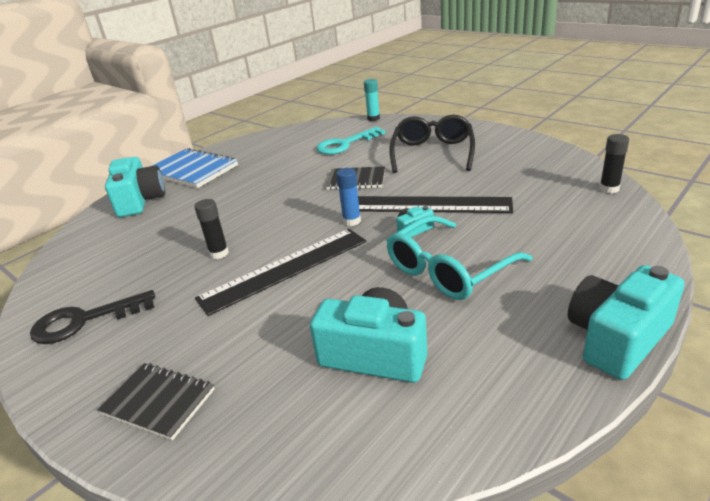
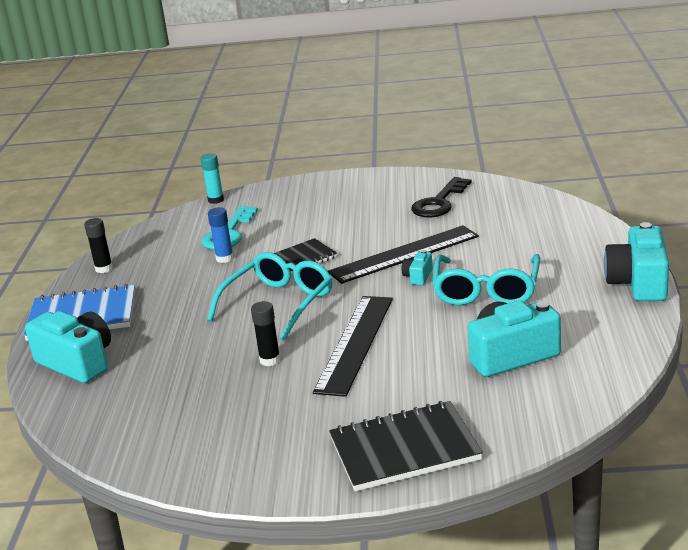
camera: 40 degrees left, 5 degrees down
(84, 321) = (234, 452): black key -> black key (439, 203)
(159, 402) = (404, 449): black notebook -> black notebook, size x1.58
(292, 209) = (278, 304): none -> turquoise glasses
(351, 221) = (353, 291): blue glue stick -> blue glue stick (224, 258)
(432, 153) = (337, 213): black glasses -> none
(609, 189) = (526, 195): black glue stick -> black glue stick (104, 269)

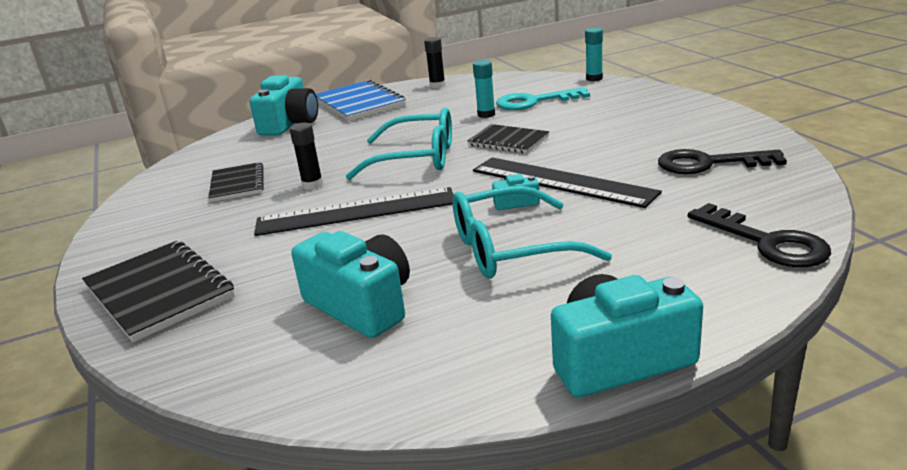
camera: 65 degrees right, 0 degrees up
(211, 403) = (237, 184): none -> black notebook
(224, 258) = (486, 114): blue glue stick -> turquoise glue stick
(557, 215) = (767, 242): none -> black key

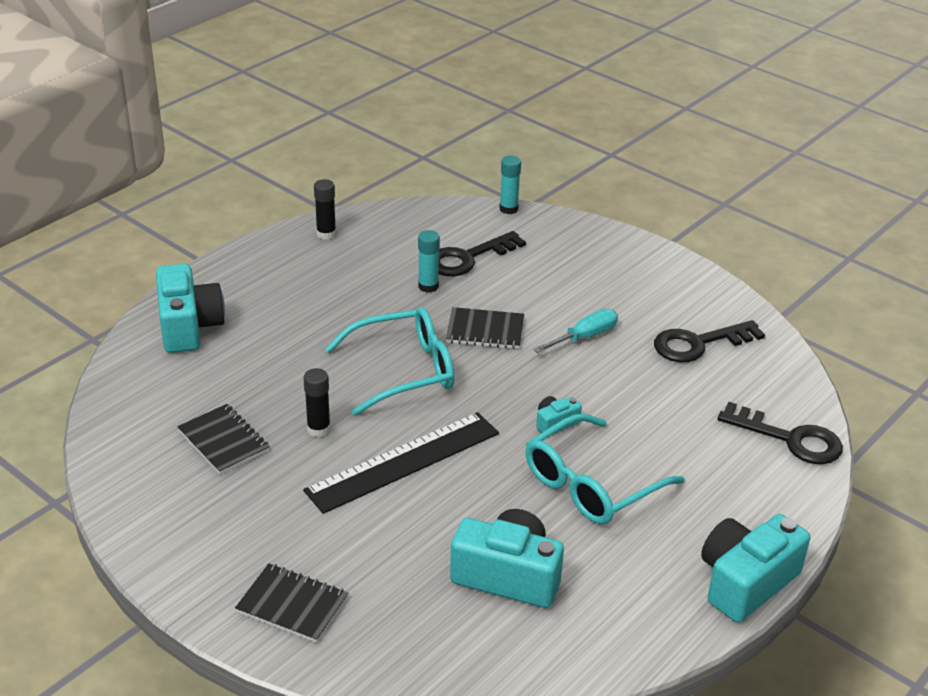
camera: 30 degrees left, 10 degrees up
(159, 292) = (292, 605): black notebook -> black notebook, size x0.63
(359, 103) = (250, 277): blue notebook -> none
(534, 102) = (468, 258): turquoise key -> black key
(562, 181) = (580, 387): black ruler -> none
(595, 151) = (584, 337): none -> turquoise screwdriver

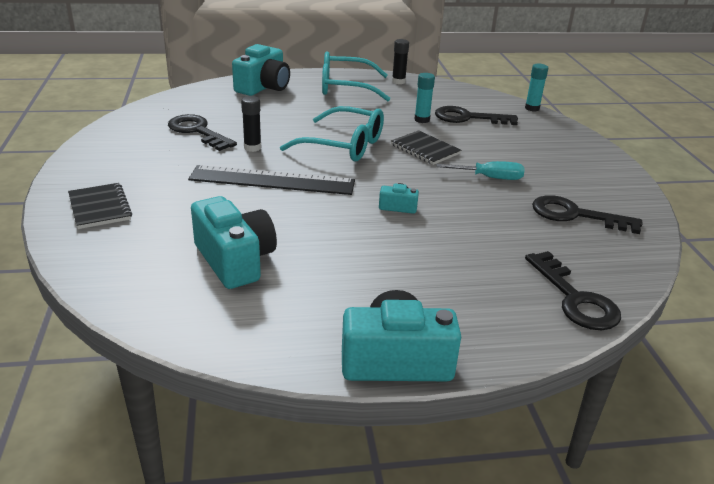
camera: 40 degrees right, 5 degrees down
(224, 441) = (197, 131): black notebook -> black key
(592, 484) = (371, 246): turquoise glasses -> turquoise glasses (346, 87)

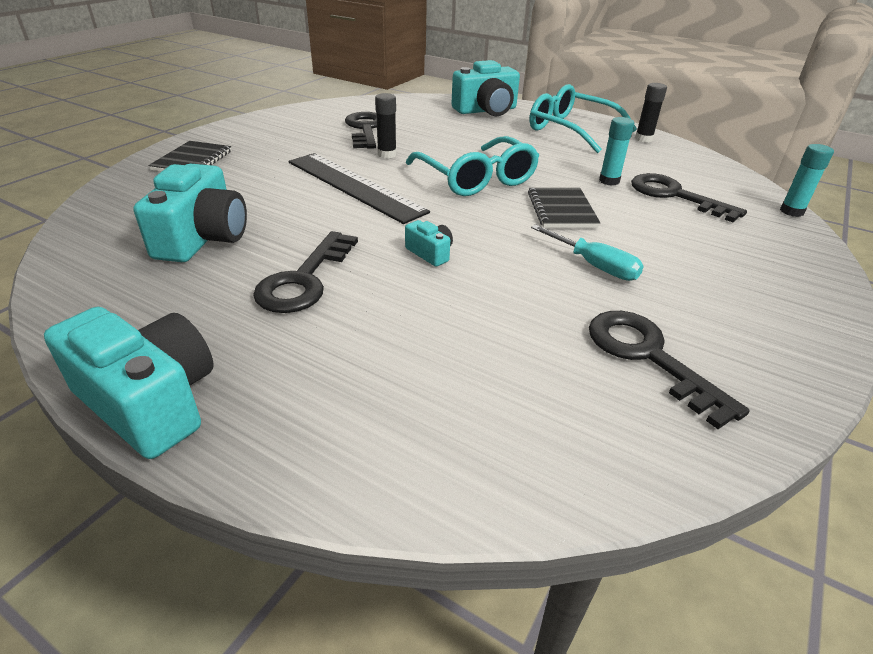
camera: 40 degrees right, 5 degrees up
(575, 298) = (465, 460): black key -> black key (304, 280)

